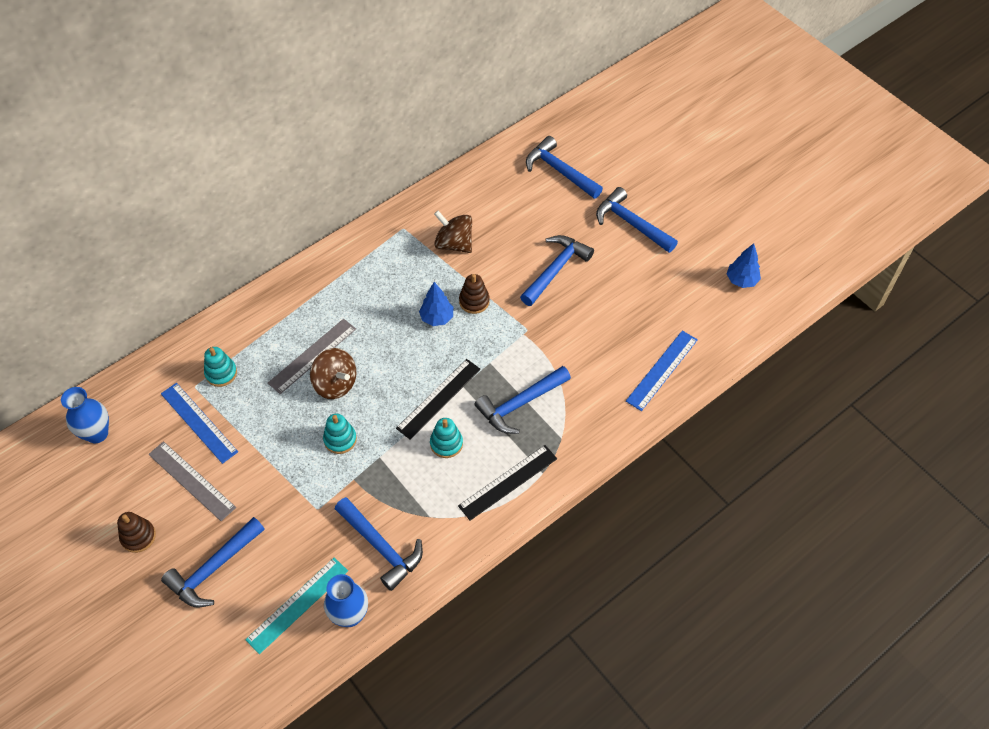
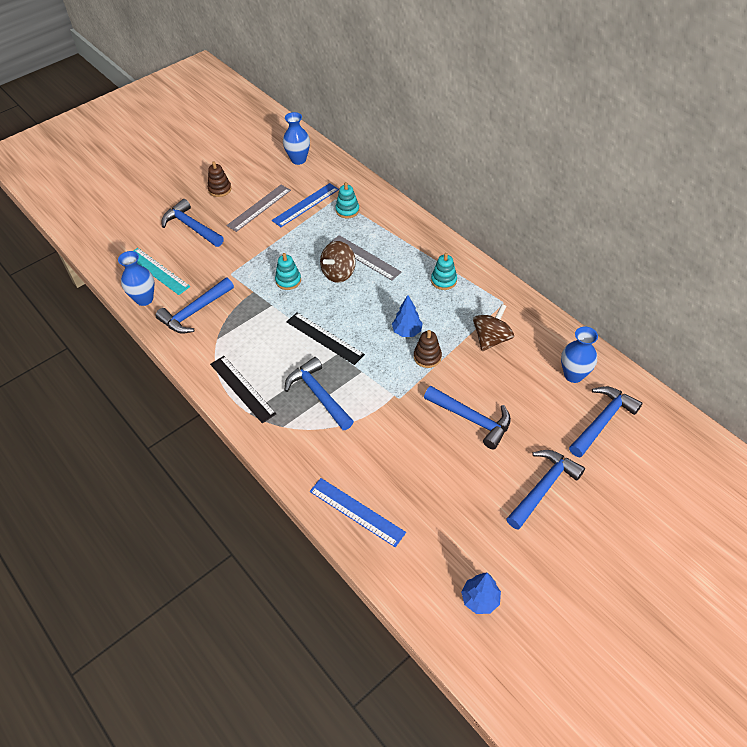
camera: 90 degrees right, 5 degrees down
(446, 443) = (281, 345): turquoise stacking toy -> turquoise stacking toy (443, 281)
(505, 184) = (573, 375): none -> blue vase

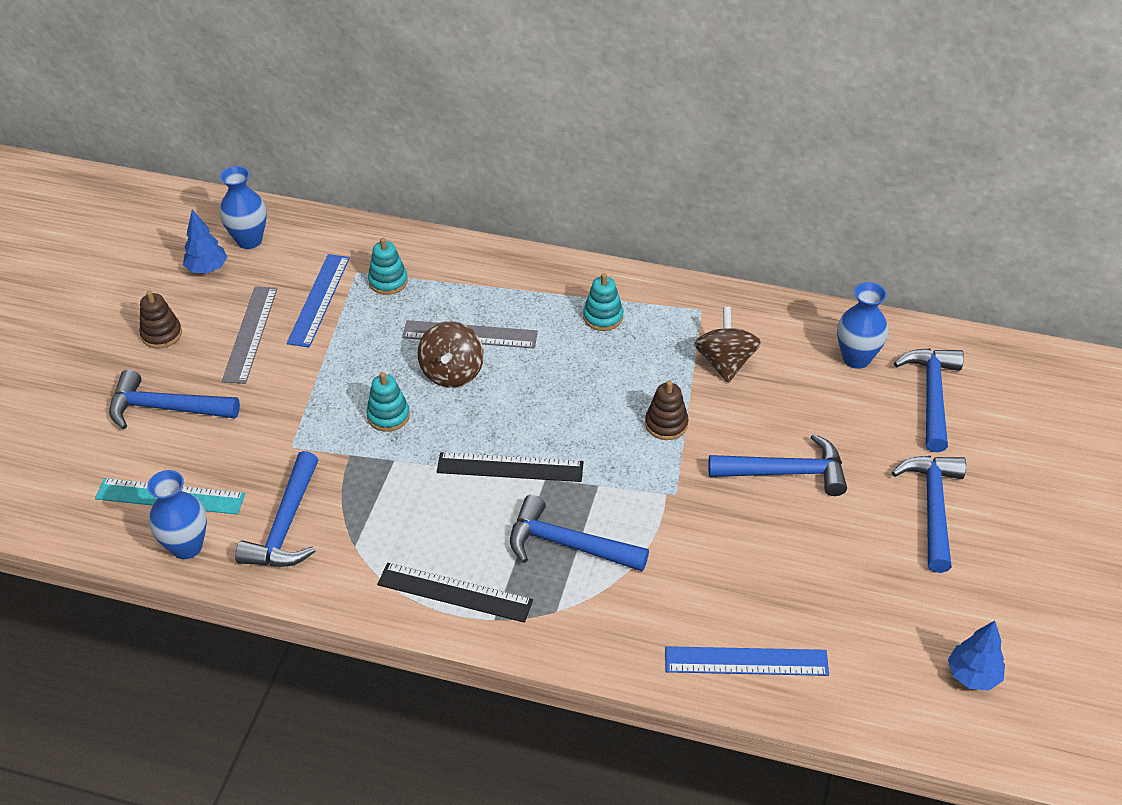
camera: 35 degrees left, 5 degrees down
(407, 332) = (612, 405): blue tree -> blue tree (207, 269)

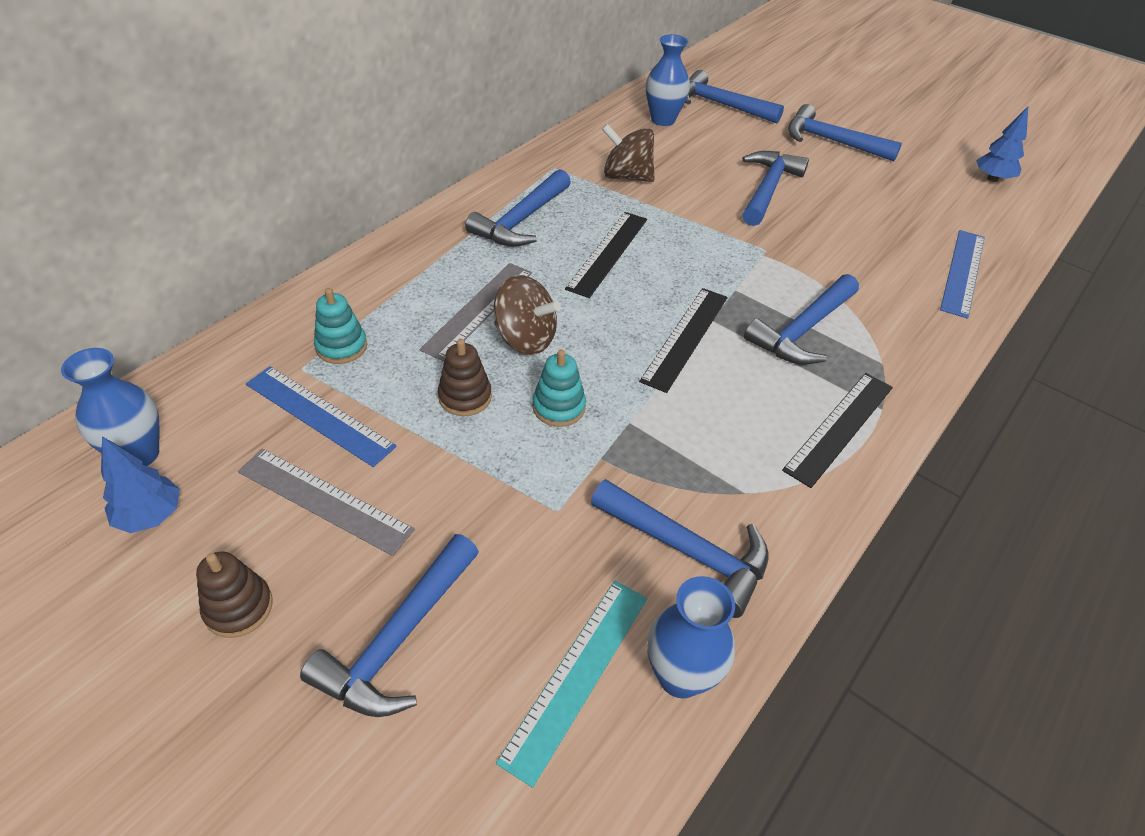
camera: 70 degrees left, 0 degrees up
(594, 386) = (608, 253): none -> black ruler
(603, 317) = (521, 220): turquoise stacking toy -> blue hammer
(666, 424) = (681, 228): brown stacking toy -> brown stacking toy (465, 397)

